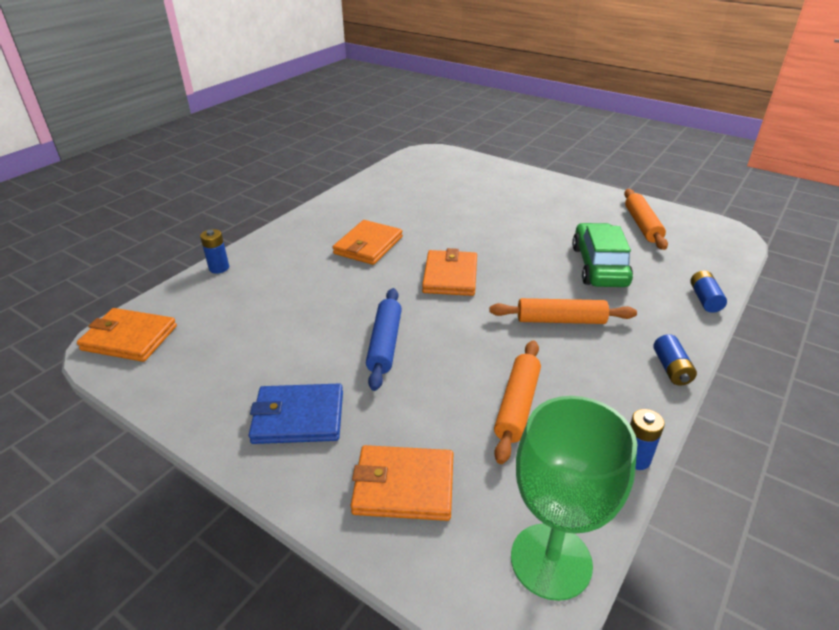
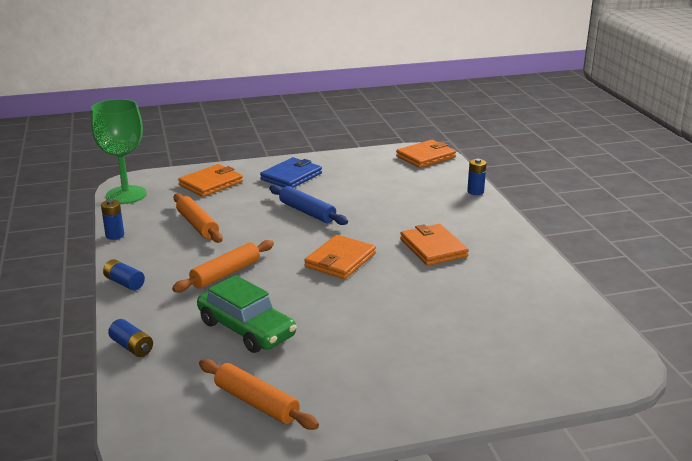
camera: 130 degrees right, 10 degrees down
(450, 276) = (340, 260): orange wallet -> orange wallet turned 75 degrees clockwise

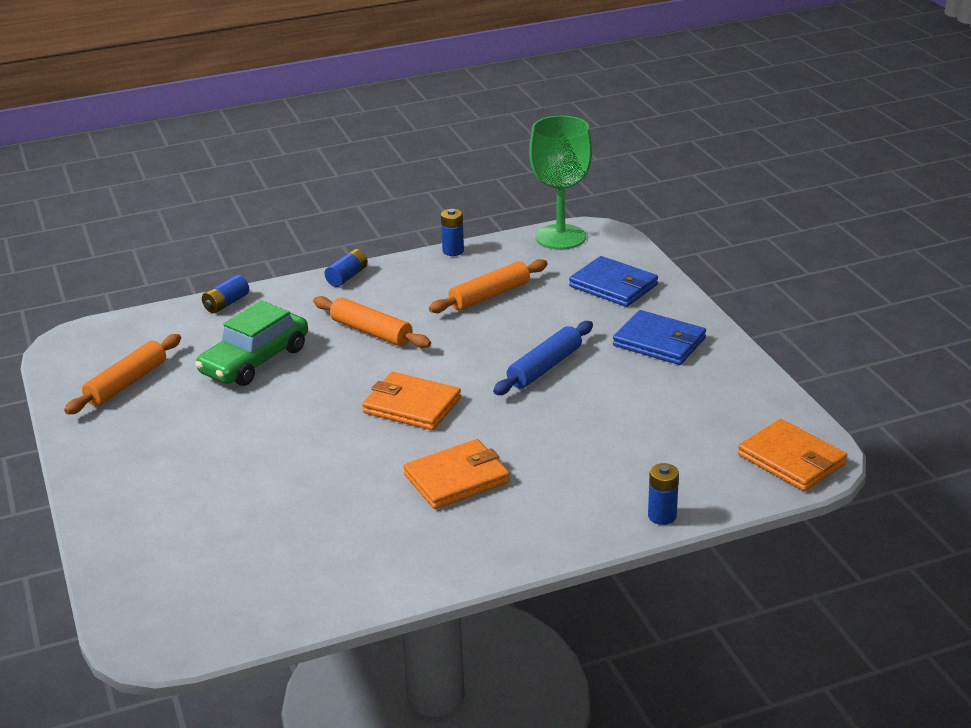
camera: 85 degrees right, 5 degrees up
(211, 183) = (613, 286): orange wallet -> blue wallet

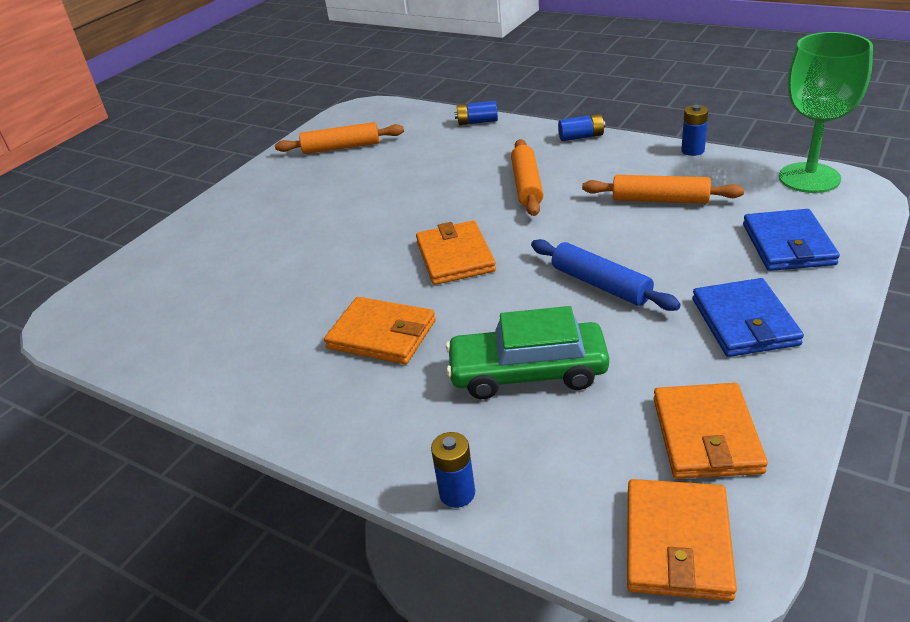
camera: 55 degrees right, 5 degrees up
(255, 361) = (425, 168): green car -> green car (528, 372)
(545, 367) = (600, 284): blue rolling pin -> blue rolling pin turned 45 degrees clockwise
(730, 408) = (706, 435): none -> orange wallet

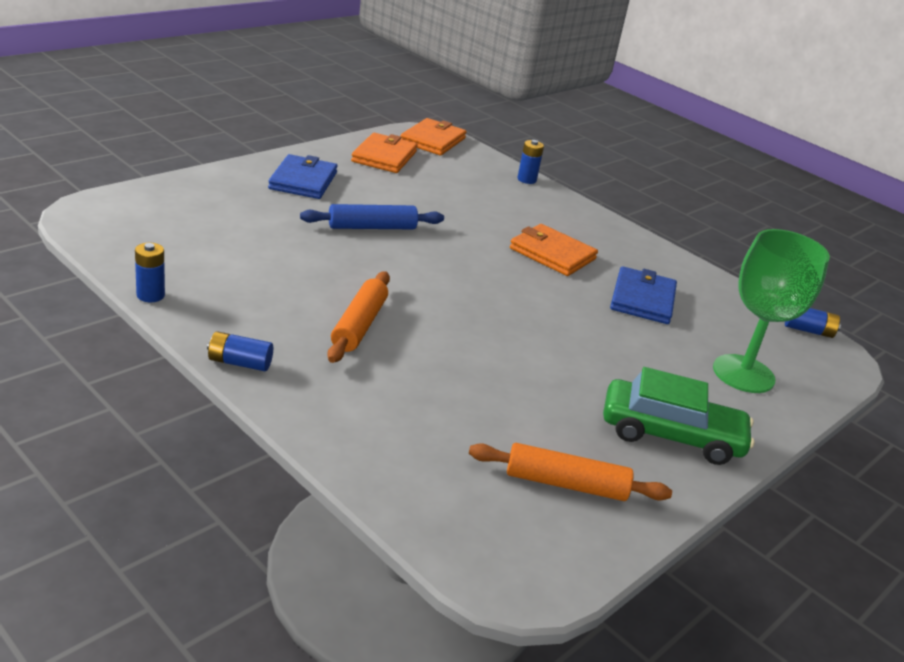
camera: 175 degrees left, 5 degrees down
(455, 256) = (472, 285): orange wallet -> none
(477, 122) = (346, 450): blue battery -> blue battery (808, 330)
(528, 372) = (460, 205): green car -> green car (671, 435)
(600, 284) = (372, 227): blue rolling pin -> blue rolling pin turned 75 degrees counterclockwise
(660, 200) = (252, 263): orange rolling pin -> none
(788, 244) = (208, 201): blue wallet -> blue wallet (642, 299)
(809, 178) = (101, 232): green goblet -> green goblet (743, 374)

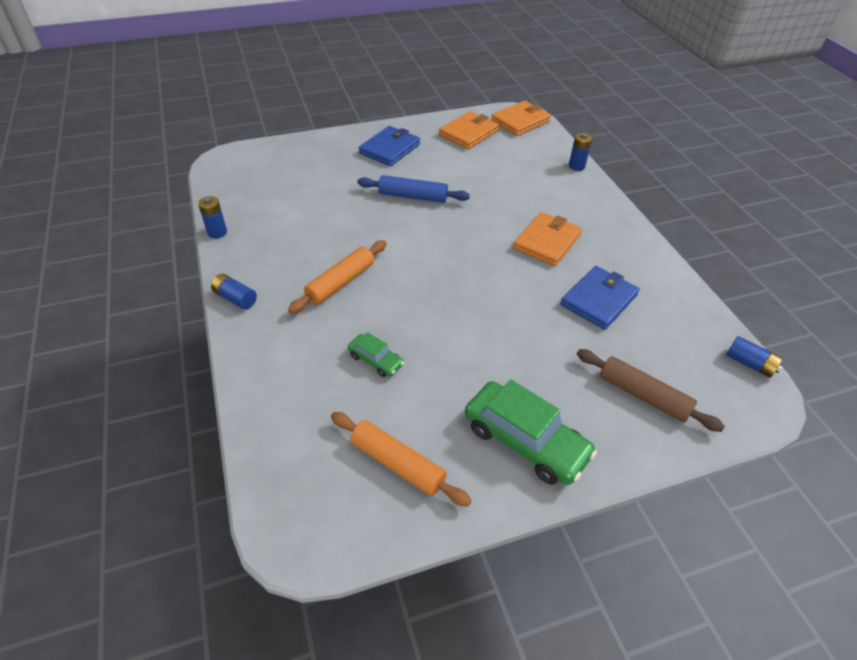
camera: 30 degrees right, 15 degrees up
(463, 394) = (375, 360): none -> green car
(552, 254) = (547, 241): orange wallet -> orange wallet turned 60 degrees clockwise
(743, 374) = (643, 396): green goblet -> brown rolling pin

